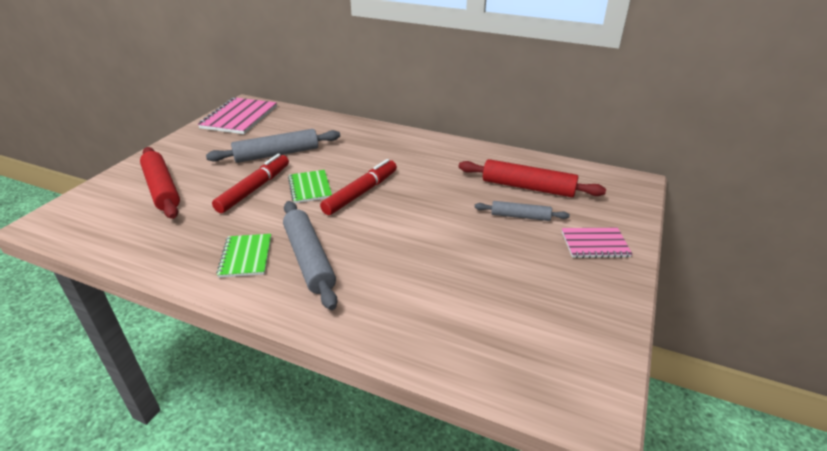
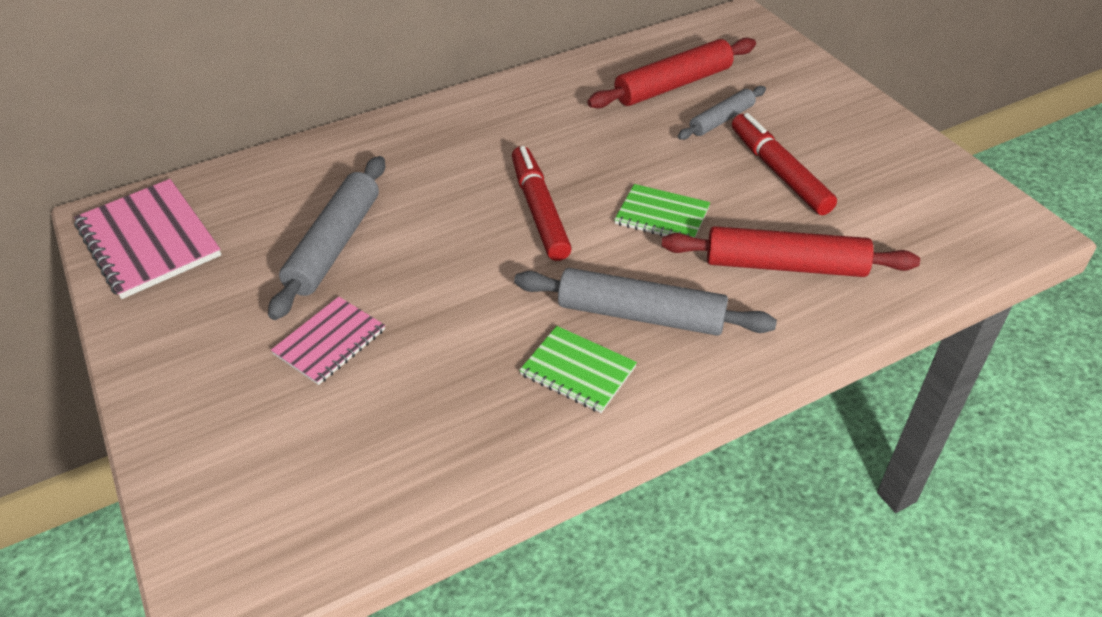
camera: 50 degrees left, 10 degrees up
(162, 189) = (284, 406): red rolling pin -> red rolling pin (785, 265)
(254, 189) = (410, 303): red marker -> red marker (779, 172)
(310, 187) = (472, 249): green notebook -> green notebook (662, 215)
(595, 244) = (815, 102): pink notebook -> pink notebook (330, 342)

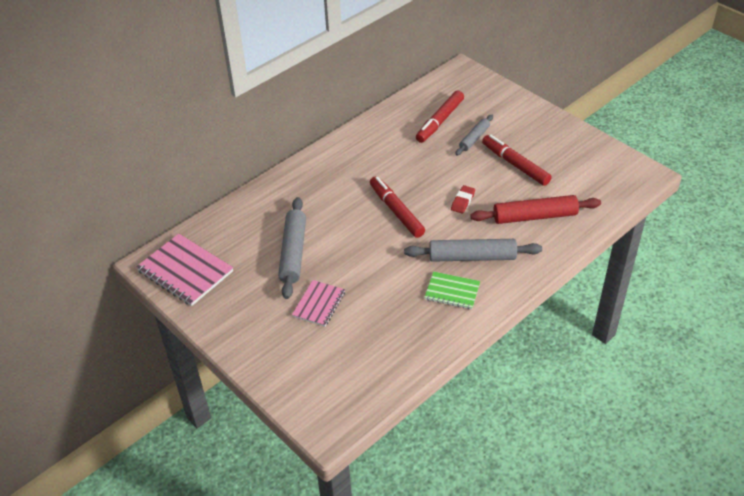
camera: 15 degrees left, 0 degrees up
(662, 215) = (462, 201): green notebook -> red eraser
(673, 85) = (440, 121): red rolling pin -> red marker

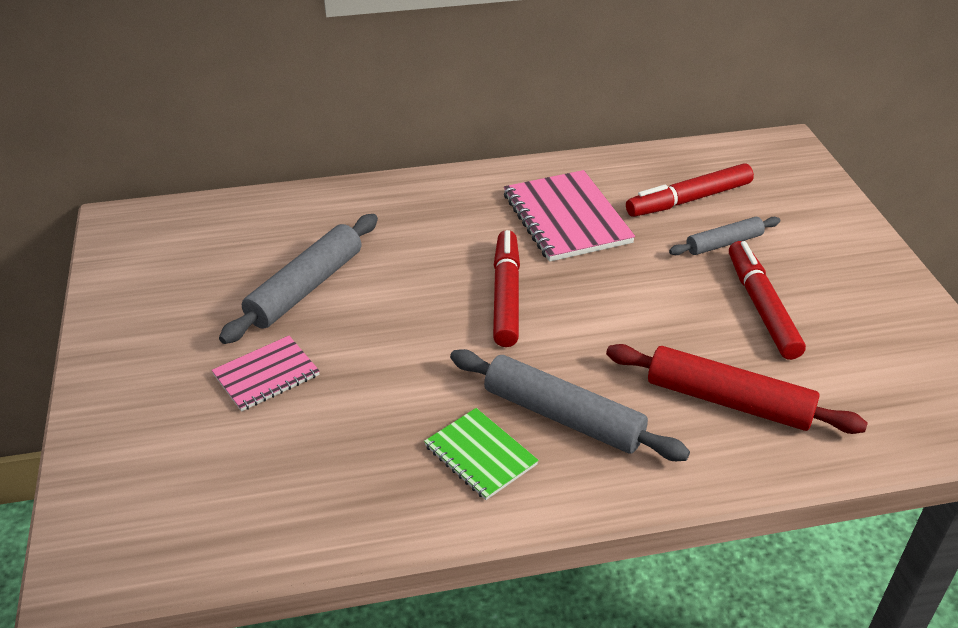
camera: 30 degrees right, 5 degrees down
(185, 271) = (148, 250): pink notebook -> pink notebook (566, 218)
(462, 201) = (623, 325): red eraser -> none

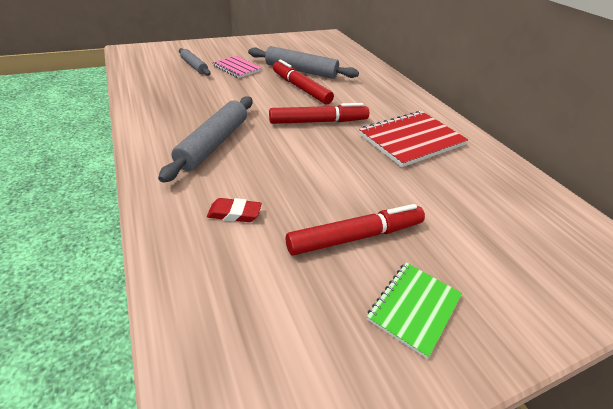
camera: 75 degrees right, 0 degrees up
(480, 455) = (183, 120): green notebook -> green notebook (414, 308)
(566, 218) = (411, 140): pink notebook -> red notebook
(688, 200) = (481, 196): red marker -> red marker (300, 88)
(724, 243) = (433, 216): grey rolling pin -> grey rolling pin (194, 66)
(728, 401) = (234, 213): red rolling pin -> red eraser

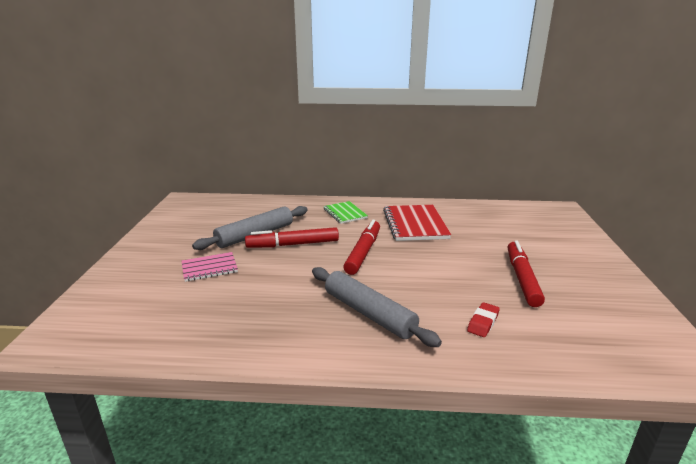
camera: 60 degrees left, 15 degrees down
(194, 66) = (172, 295): grey rolling pin -> none
(414, 308) = (587, 278): green notebook -> green notebook (345, 213)

